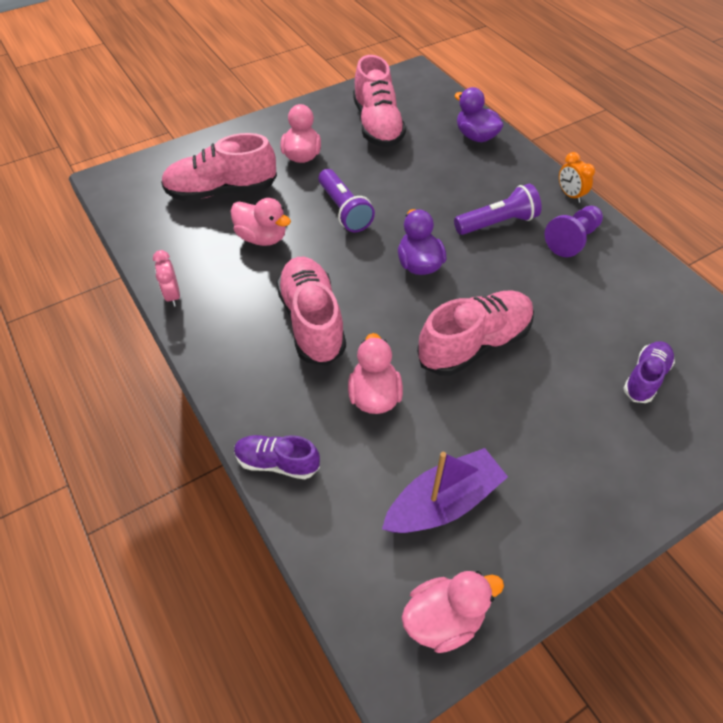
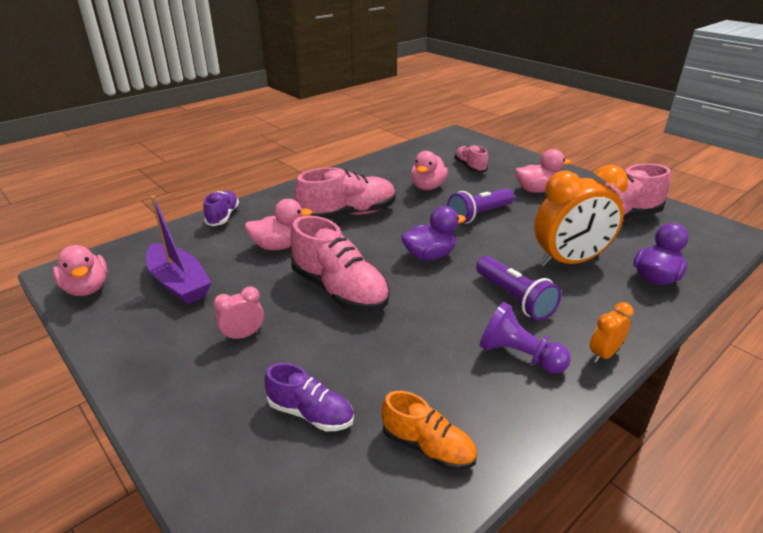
camera: 80 degrees right, 20 degrees down
(172, 295) = (359, 167): pink clock -> pink clock (243, 335)
(221, 191) = (470, 167): pink shoe -> pink shoe, size x0.57
(445, 174) = (569, 261): none -> orange clock
(670, 311) = (428, 447): none -> orange shoe

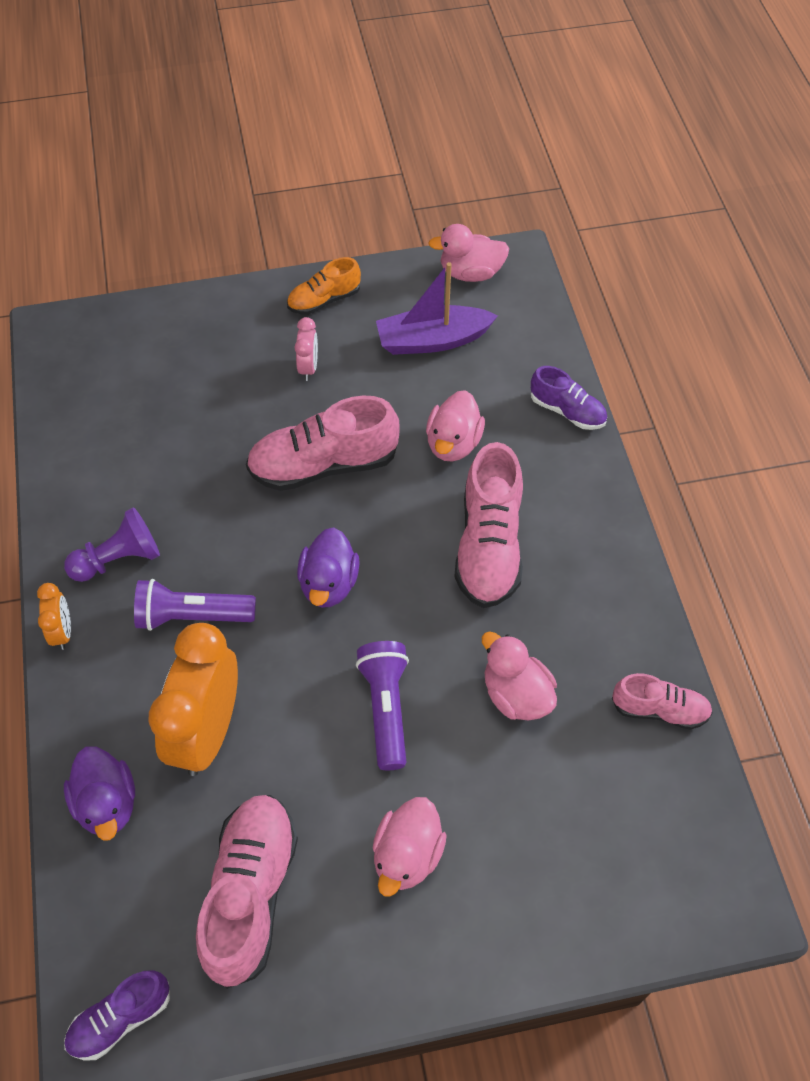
camera: 120 degrees right, 25 degrees up
(311, 413) = (180, 382): purple shoe -> purple shoe (120, 1019)
(428, 447) = (91, 437): orange shoe -> orange shoe (324, 300)
(470, 167) = (556, 812): pink shoe -> pink shoe (659, 709)

